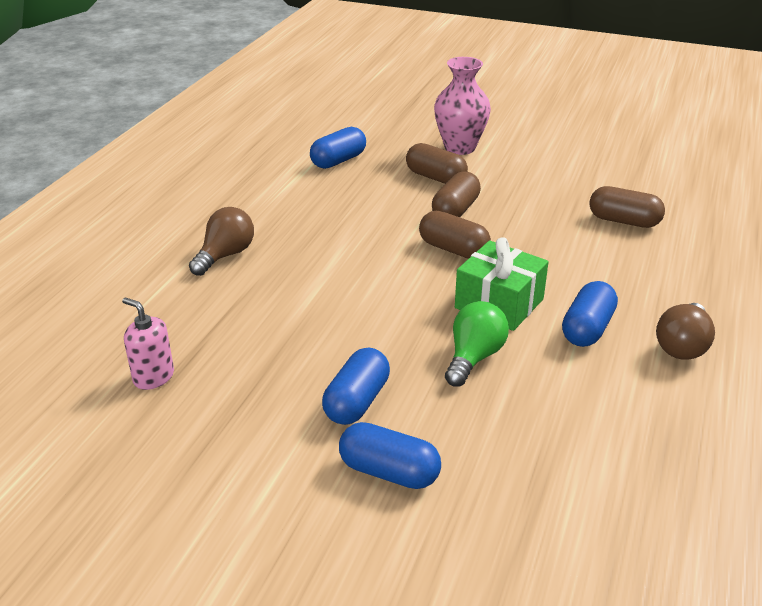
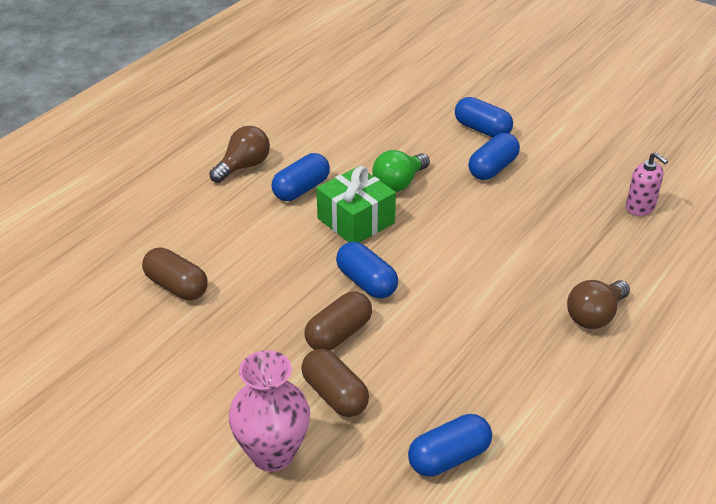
camera: 165 degrees left, 5 degrees up
(453, 249) = (366, 282): brown capsule -> blue capsule

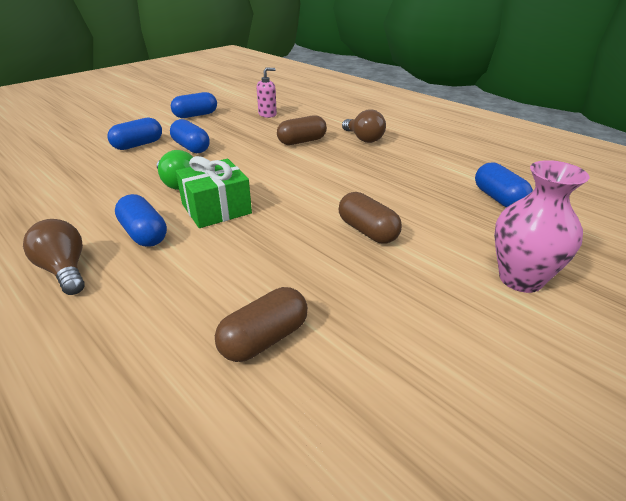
camera: 80 degrees left, 5 degrees down
(335, 395) = (443, 239): brown capsule -> brown capsule (302, 141)
(366, 282) = (304, 212): blue capsule -> blue capsule (195, 115)

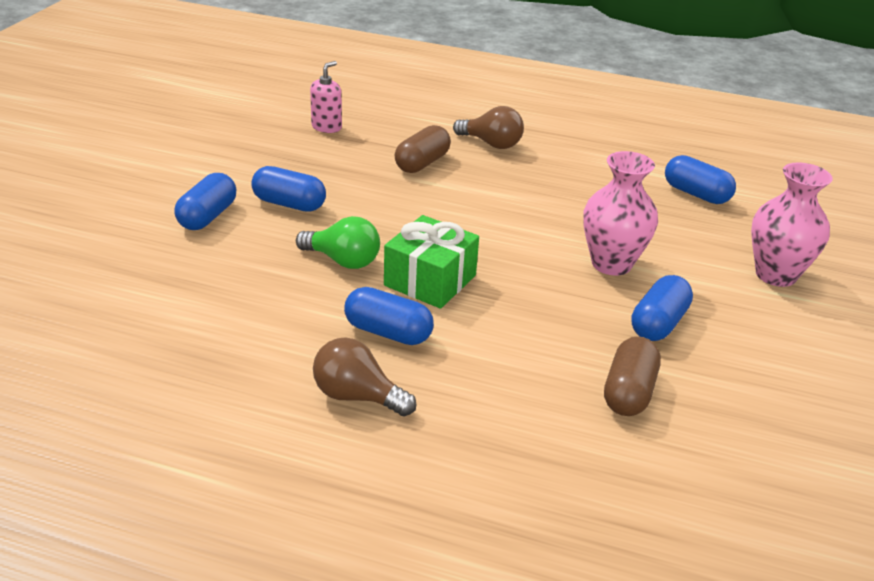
camera: 30 degrees left, 0 degrees up
(195, 115) = (224, 148): blue capsule -> blue capsule (658, 324)
(367, 231) = (611, 264): brown capsule -> pink vase

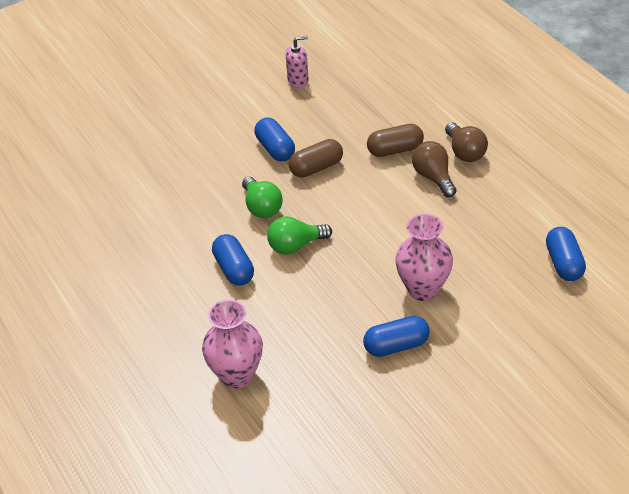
camera: 45 degrees right, 10 degrees up
(207, 216) = (220, 139): blue capsule -> none
(326, 127) = (366, 91): pink soap dispenser -> pink soap dispenser (298, 80)
(357, 396) = (177, 300): brown light bulb -> brown light bulb (433, 177)
(430, 280) = (295, 246): green gift -> green light bulb
(628, 392) = (319, 377): brown capsule -> brown capsule (316, 168)
(775, 275) = (528, 354): pink vase -> pink vase (237, 375)

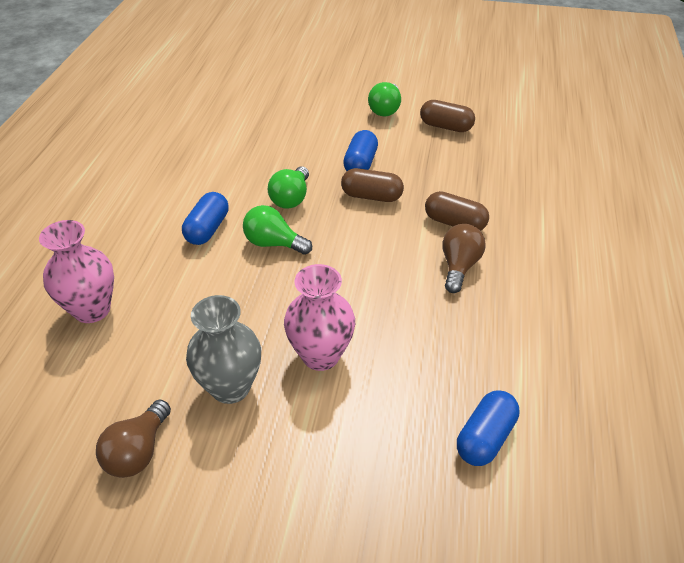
camera: 40 degrees right, 0 degrees up
(234, 94) = (385, 109): none -> green light bulb
(298, 80) = (445, 126): pink soap dispenser -> brown capsule
(396, 346) = (230, 387): blue capsule -> grey vase
(465, 152) = (516, 264): brown light bulb -> brown light bulb (138, 451)

